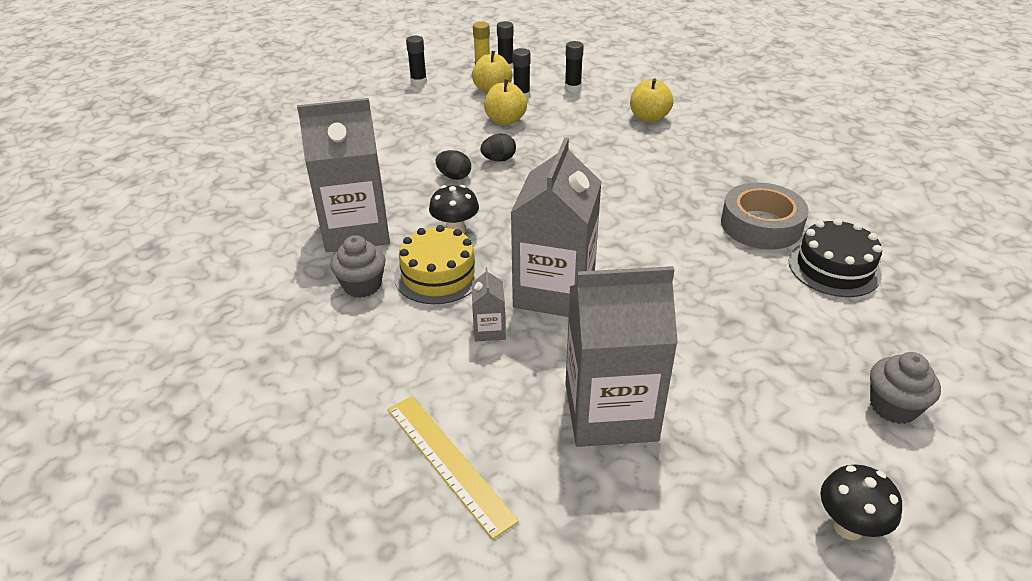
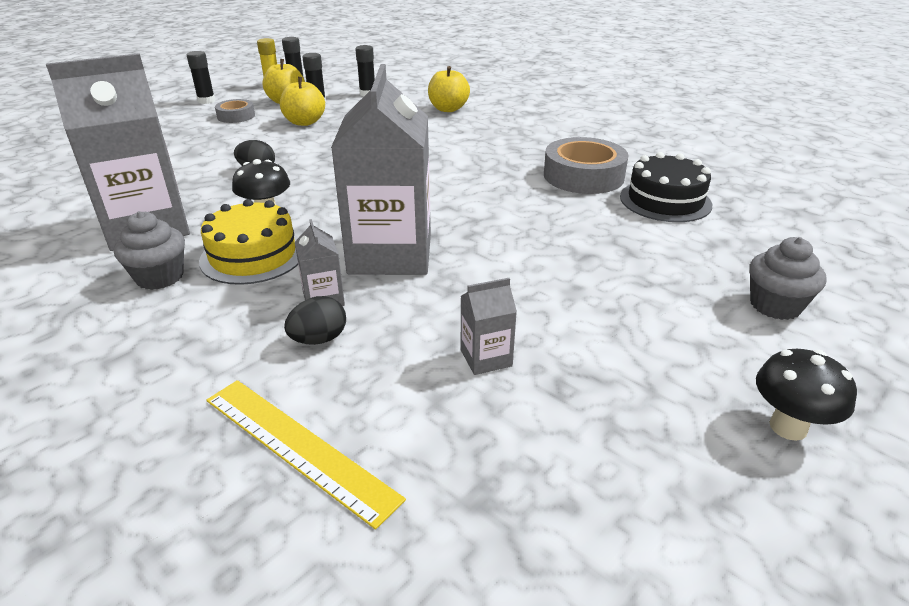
camera: 15 degrees left, 5 degrees down
(443, 105) = (236, 116): none -> grey tape
(498, 159) = (304, 152): black egg -> black egg (319, 339)
(610, 412) = (486, 358): grey carton -> grey carton, size x0.42

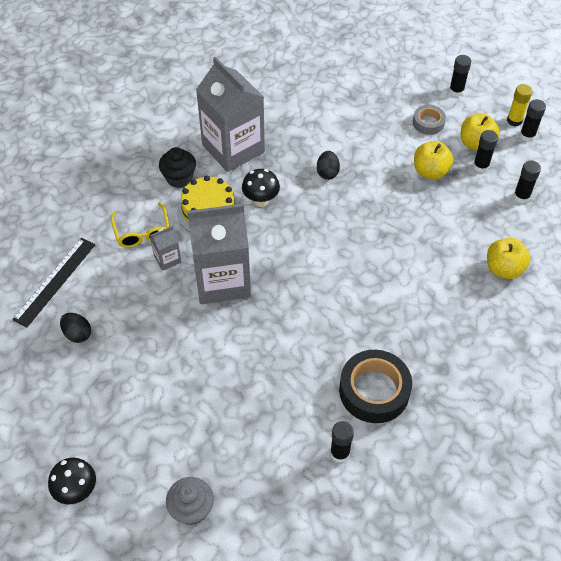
camera: 80 degrees right, 20 degrees up
(160, 277) = (179, 178): grey cupcake -> black cupcake
(247, 322) = (142, 232): none -> yellow glasses
(298, 447) = (55, 281): yellow ruler -> black ruler
(319, 339) = (130, 267): black egg -> black egg (77, 334)
(486, 358) = (122, 346): grey carton -> none
(583, 176) = (374, 391): grey tape -> black tape
(665, 200) = (340, 453): black cake -> black glue stick

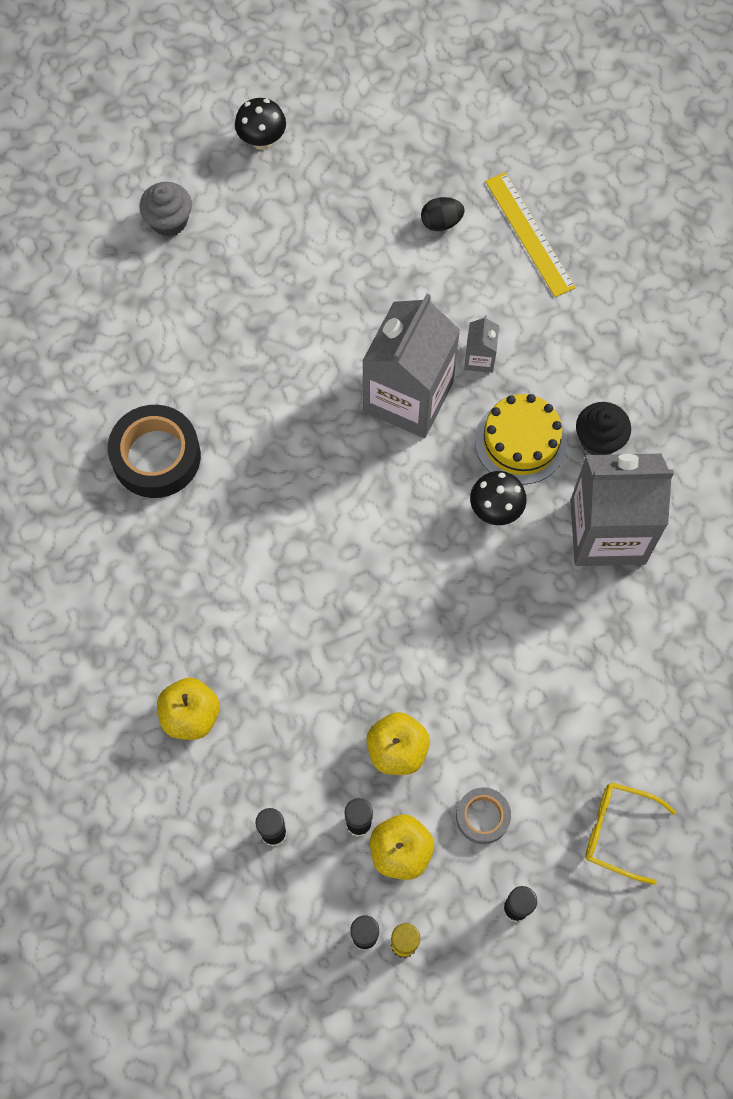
camera: 125 degrees right, 15 degrees up
(55, 281) = (529, 234): black ruler -> yellow ruler
(142, 232) = (539, 354): yellow glasses -> yellow glasses (618, 831)
(327, 173) = (486, 619): black egg -> none
(340, 453) = (119, 378): black glue stick -> none

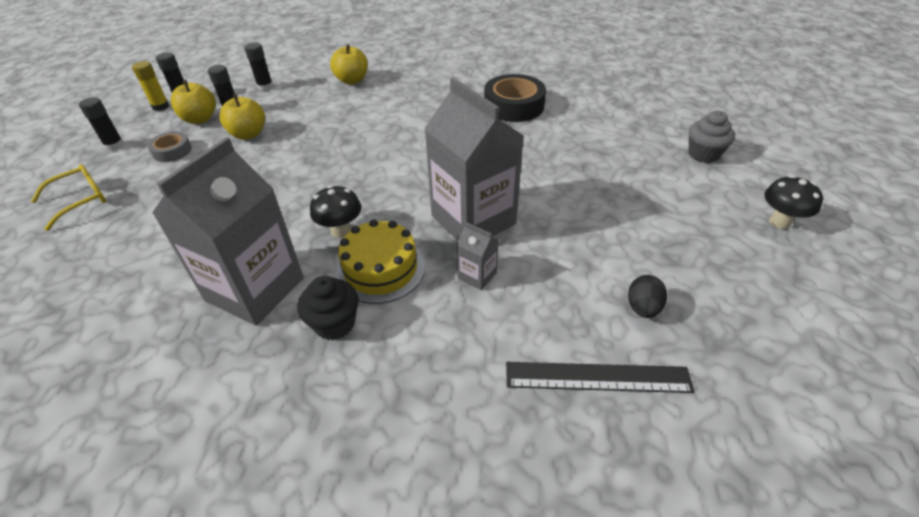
camera: 120 degrees right, 25 degrees down
(529, 234) = (597, 377): yellow ruler -> black ruler

